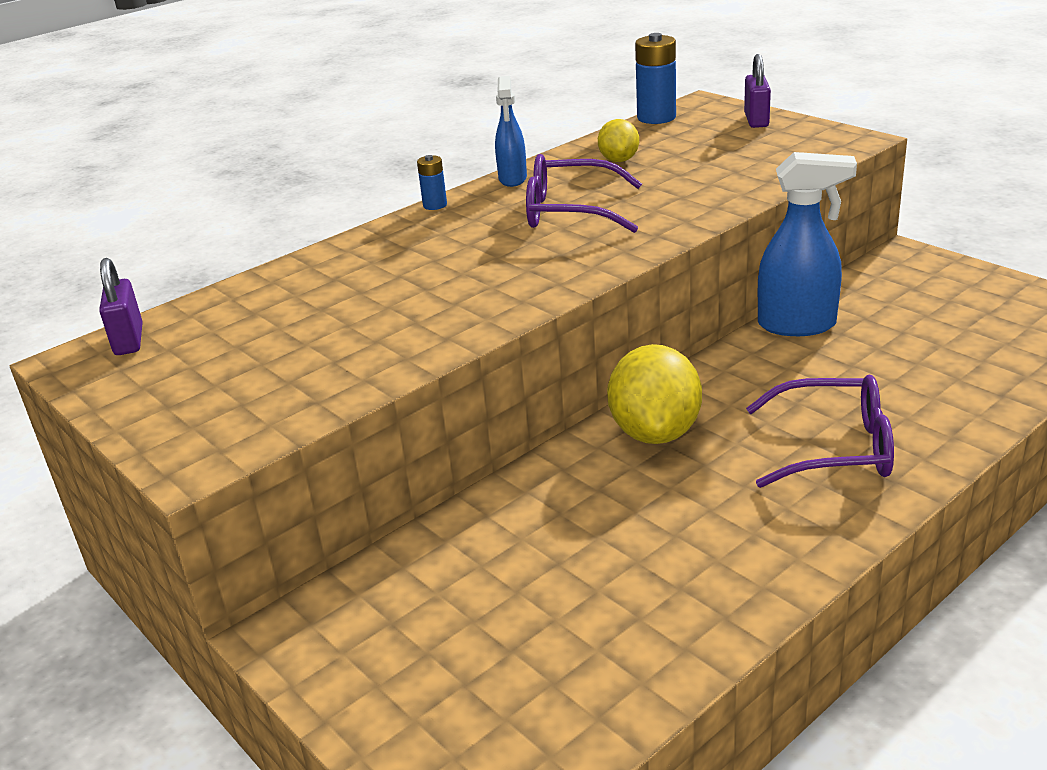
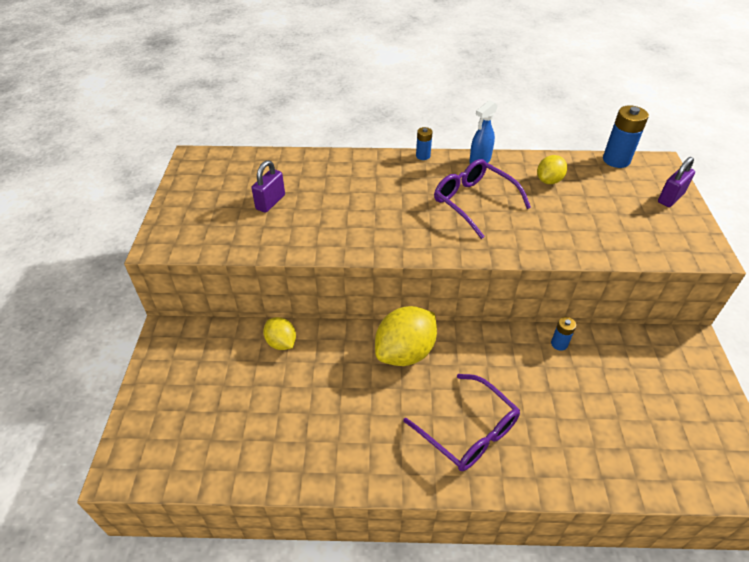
camera: 40 degrees right, 15 degrees up
(129, 340) = (220, 160): purple padlock -> purple padlock (270, 202)
(483, 525) = (281, 342): none -> yellow lemon
(798, 325) = (559, 344): blue spray bottle -> blue battery

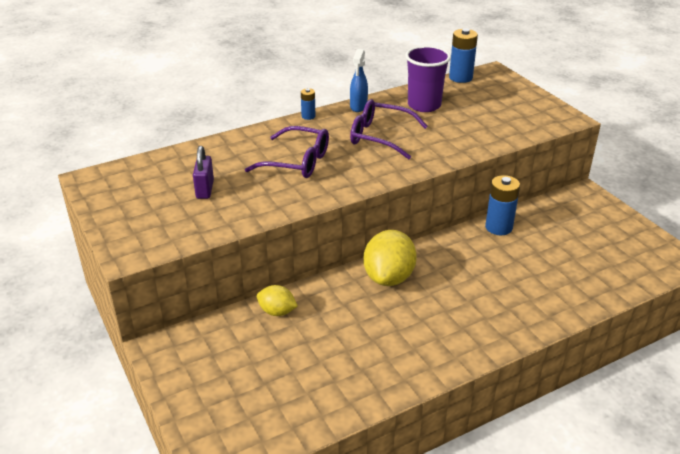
camera: 30 degrees left, 10 degrees down
(469, 431) = (481, 309): purple glasses -> purple glasses (297, 162)
(549, 181) = (424, 105): yellow lemon -> purple cup
(559, 344) = (498, 227): blue battery -> blue battery, size x1.84
(670, 198) = (518, 92): purple padlock -> none

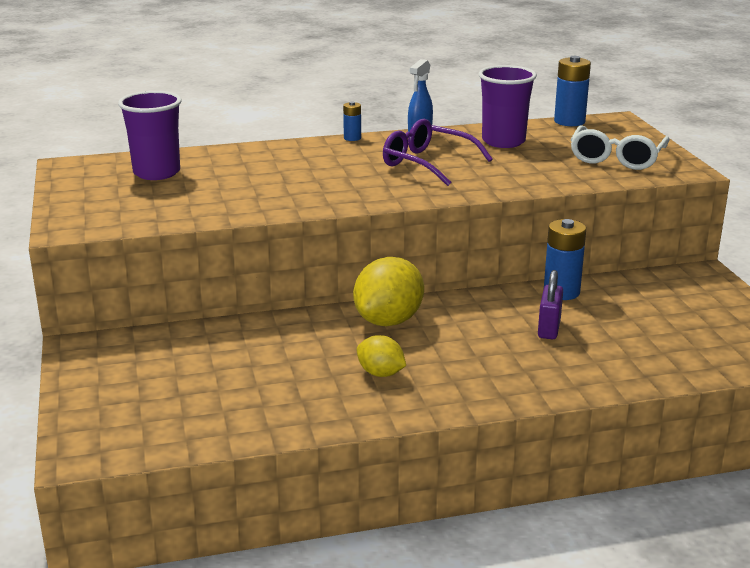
camera: 15 degrees right, 10 degrees down
(171, 177) = (156, 173): none -> purple cup
(205, 189) = (187, 186): purple padlock -> purple padlock (549, 329)
(277, 311) = (233, 333): yellow lemon -> yellow lemon (380, 373)
(297, 162) = (311, 175): purple glasses -> none
(514, 112) = (616, 158): none -> white glasses

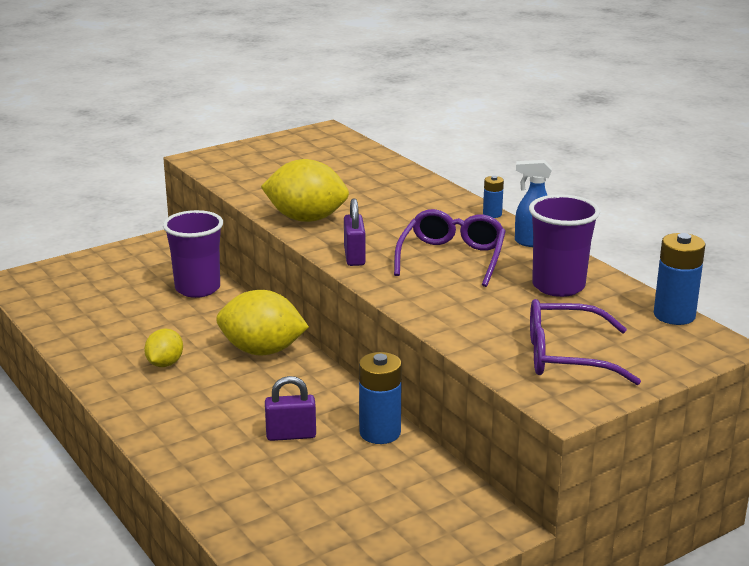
camera: 70 degrees right, 0 degrees up
(156, 173) = (333, 160): purple cup -> purple cup (197, 288)
(292, 201) = (306, 219): none -> yellow lemon
(396, 195) = (354, 257): none -> purple padlock
(616, 158) = (566, 356): white glasses -> purple glasses

